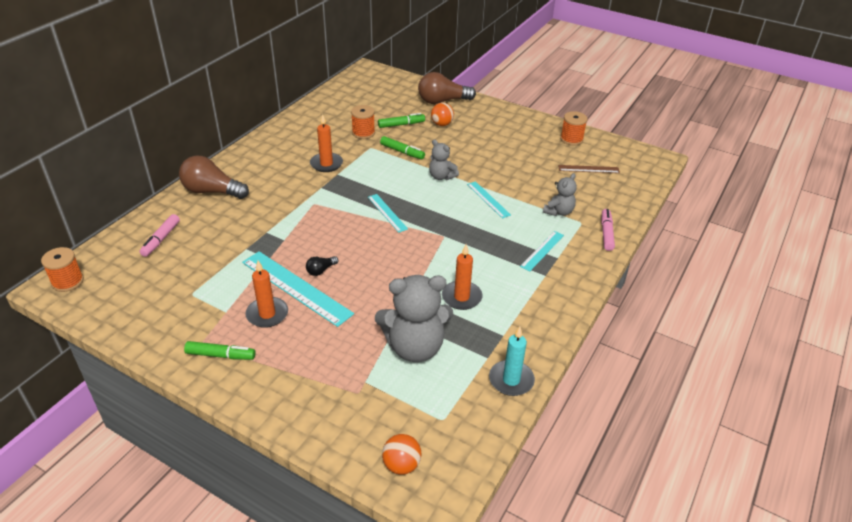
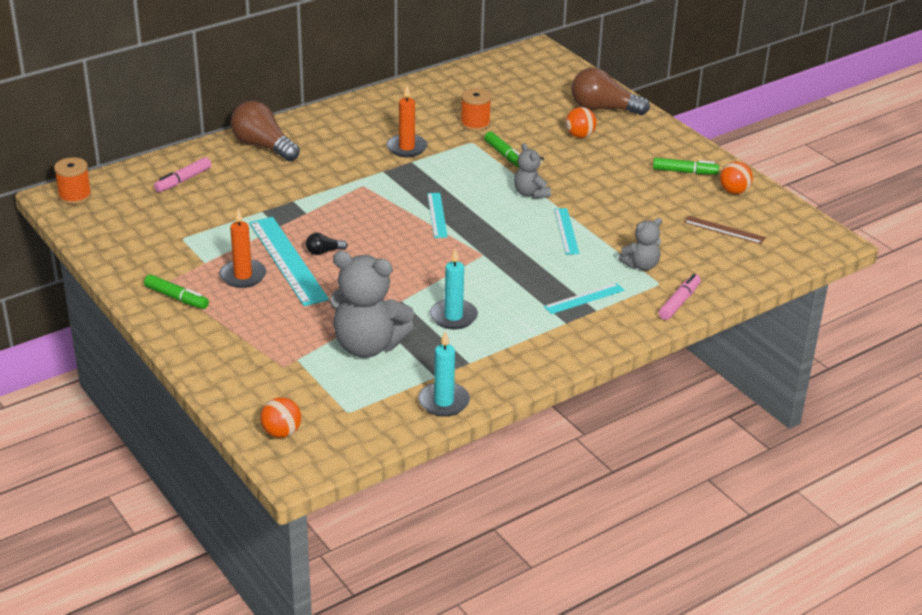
camera: 25 degrees right, 5 degrees down
(401, 125) = (528, 125): green marker -> green marker (684, 172)
(461, 297) = (453, 316): orange candle -> turquoise candle
(571, 139) = (734, 191): orange spool -> orange ball

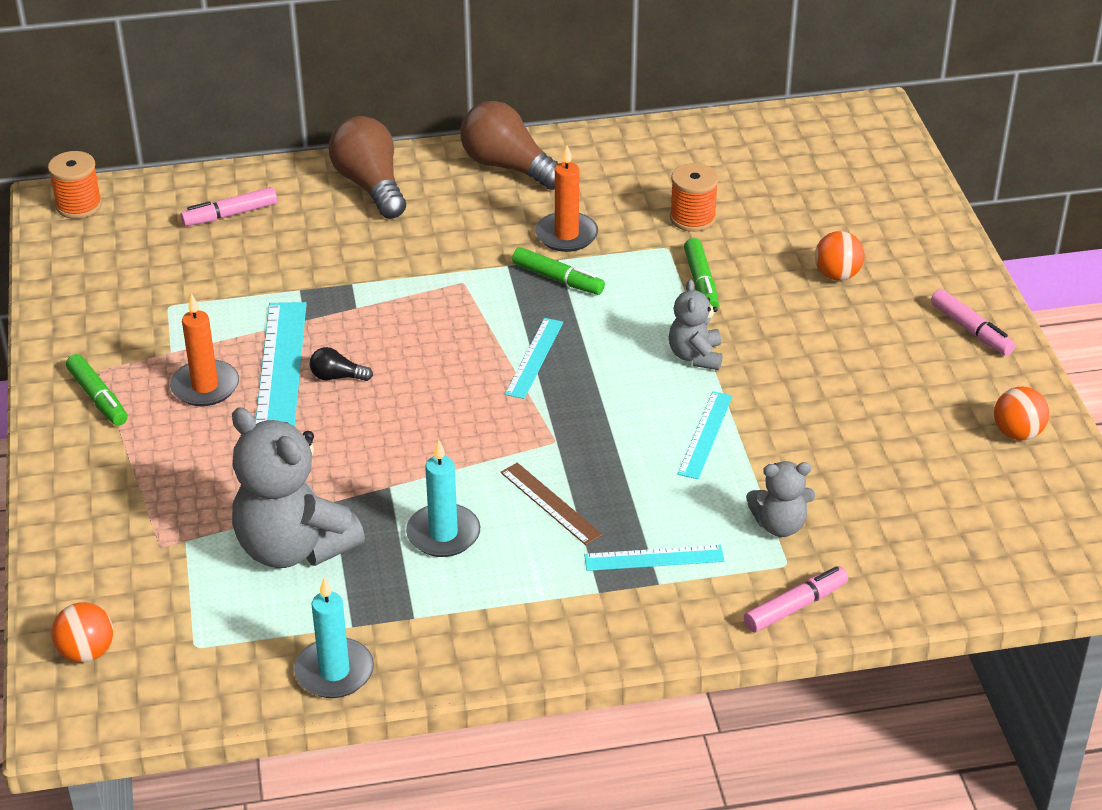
camera: 25 degrees right, 5 degrees up
(603, 109) = (906, 237): brown light bulb -> brown light bulb (508, 167)
(673, 147) = (971, 330): none -> pink marker
(684, 172) = (960, 378): green marker -> green marker (558, 279)
(724, 230) = (954, 498): brown ruler -> brown ruler (550, 503)

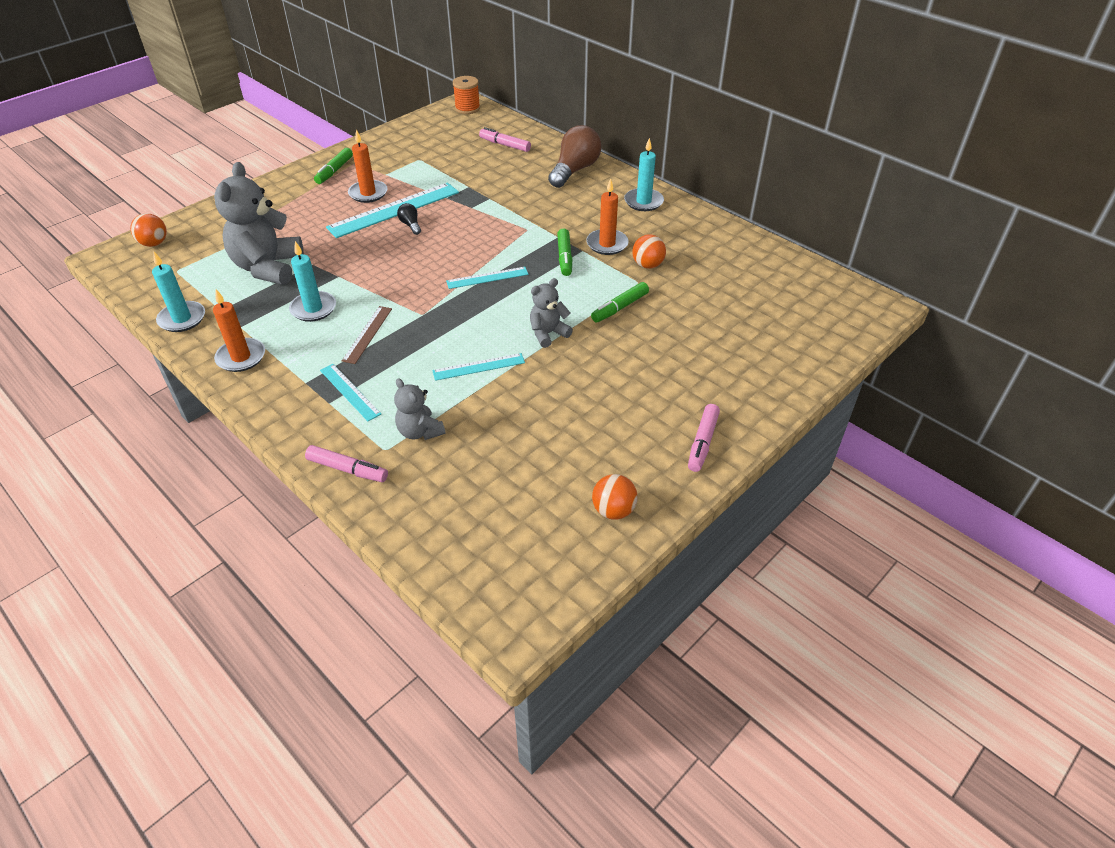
camera: 55 degrees right, 5 degrees up
(487, 636) = (241, 357): none -> orange candle
(508, 167) = (643, 202): brown light bulb -> turquoise candle
(692, 218) = (677, 280): orange spool -> none
(837, 275) = (690, 358): orange ball -> orange ball (647, 265)

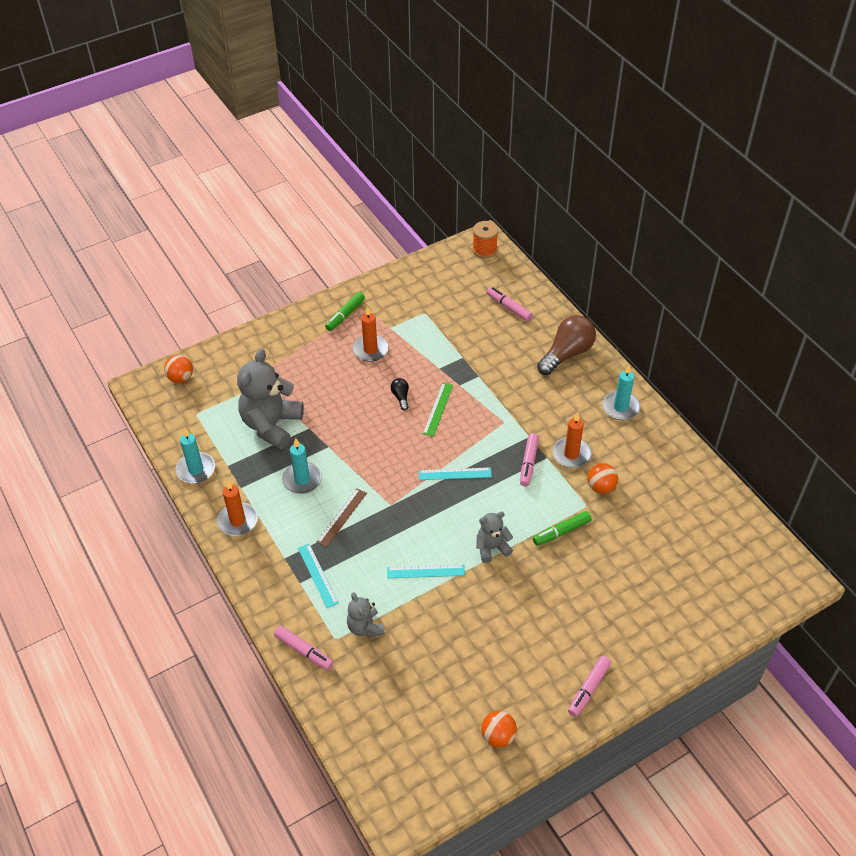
camera: 15 degrees right, 5 degrees up
(394, 209) = (390, 375): turquoise ruler -> none
(453, 229) = (438, 409): none -> green ruler
(564, 257) = (528, 463): green marker -> pink marker

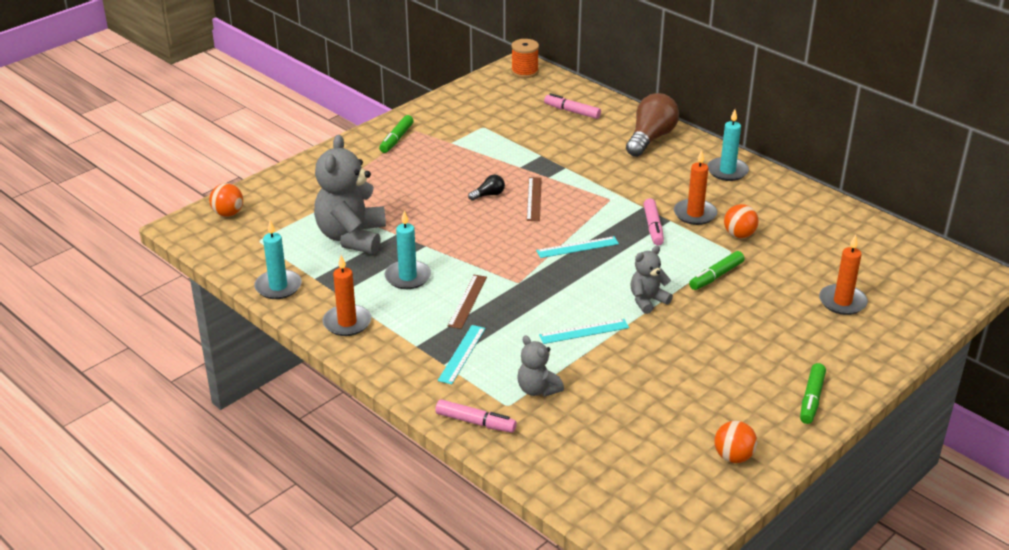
camera: 15 degrees left, 15 degrees down
(318, 575) = (462, 354): turquoise ruler -> turquoise ruler turned 60 degrees clockwise
(370, 350) = (437, 162): orange candle -> orange candle (842, 302)
(401, 397) = (488, 195): black light bulb -> black light bulb turned 90 degrees clockwise
(438, 409) = (534, 199): green ruler -> brown ruler
(588, 689) = (811, 399): pink marker -> green marker

